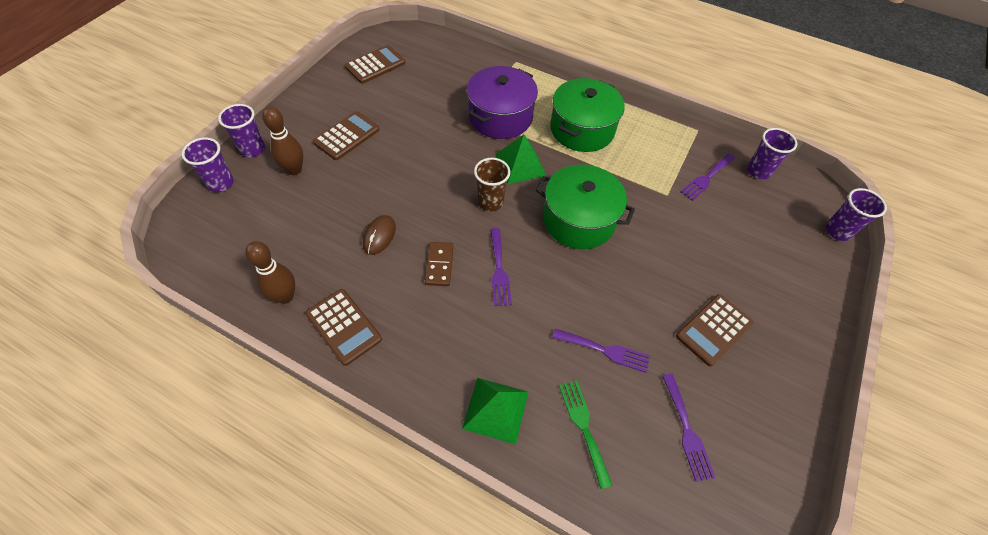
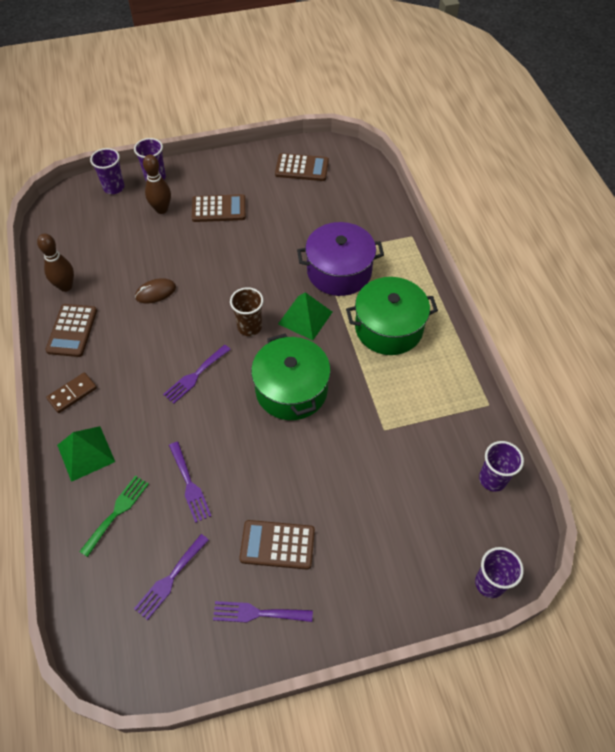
camera: 50 degrees right, 0 degrees up
(439, 265) = (165, 341): brown domino -> brown domino (72, 394)
(706, 178) = (436, 445): purple fork -> purple fork (257, 613)

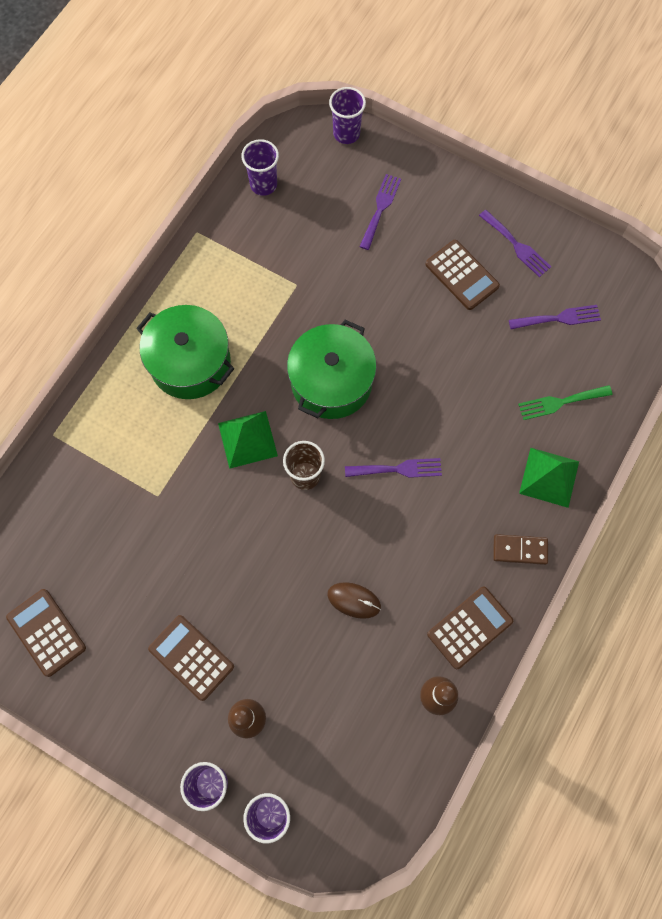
camera: 135 degrees left, 15 degrees up
(189, 485) = (487, 375): purple fork -> purple fork (380, 208)
(339, 271) = (163, 459): purple pot -> none

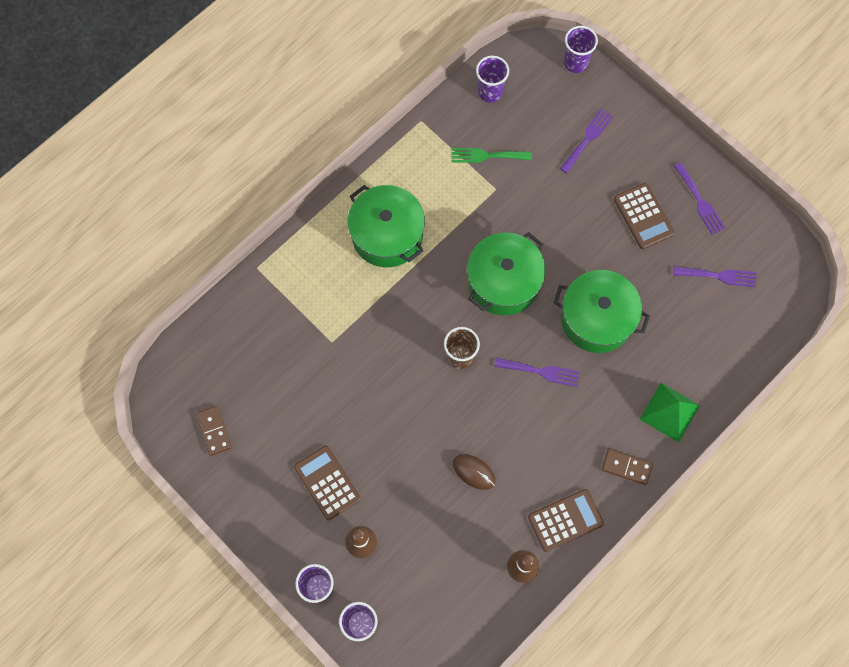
camera: 15 degrees right, 0 degrees up
(46, 632) = (214, 431): brown calculator -> brown domino
(247, 439) = (419, 313): green pyramid -> none
(442, 396) = (596, 319): none -> green pot
(560, 402) = (698, 350): green fork -> green fork (486, 155)

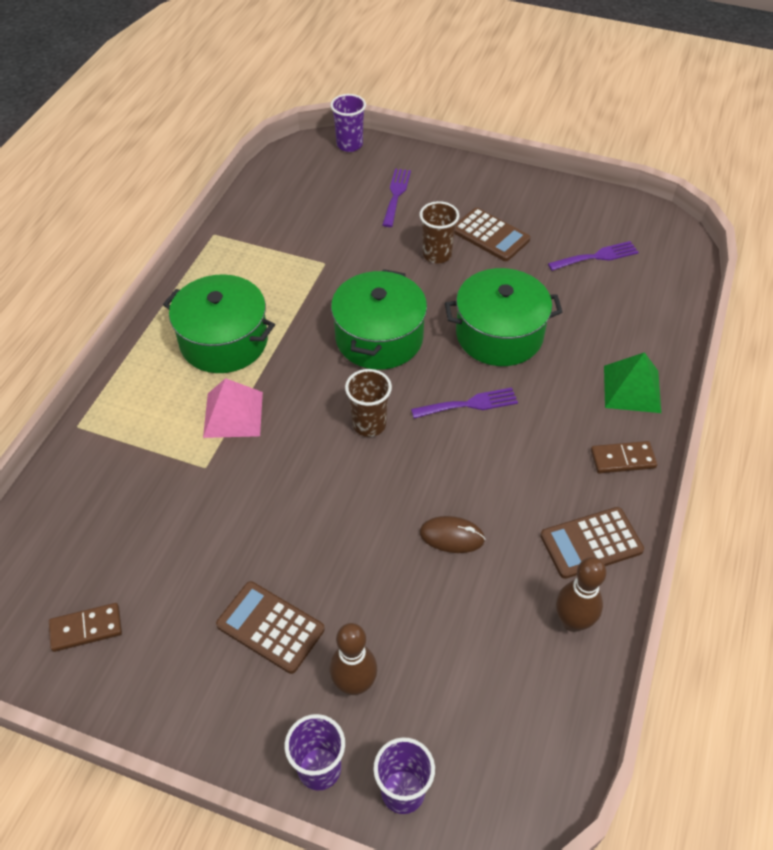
camera: 25 degrees left, 20 degrees down
(214, 431) = (86, 628): brown domino -> brown domino turned 60 degrees counterclockwise
(368, 305) = (233, 414): none -> pink pyramid
(486, 155) = (300, 239): green fork -> none
(490, 92) = (275, 190): purple cup -> none
(565, 520) = (591, 543): brown calculator -> brown calculator turned 150 degrees counterclockwise
(589, 218) = (437, 255): none -> brown cup
(700, 202) = (537, 207): purple fork -> none

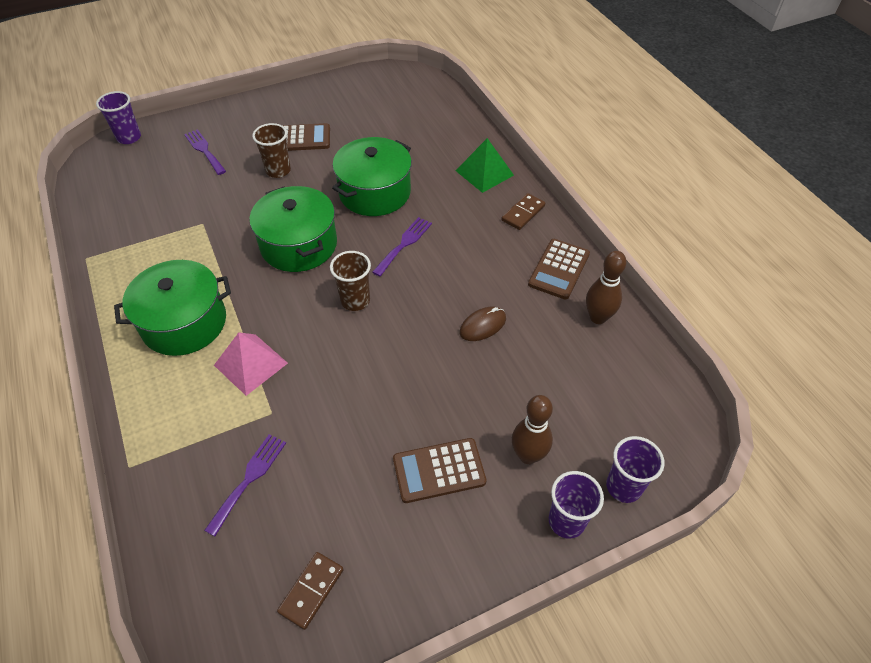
camera: 45 degrees left, 0 degrees up
(597, 256) = (381, 113): purple fork -> purple fork (249, 479)

